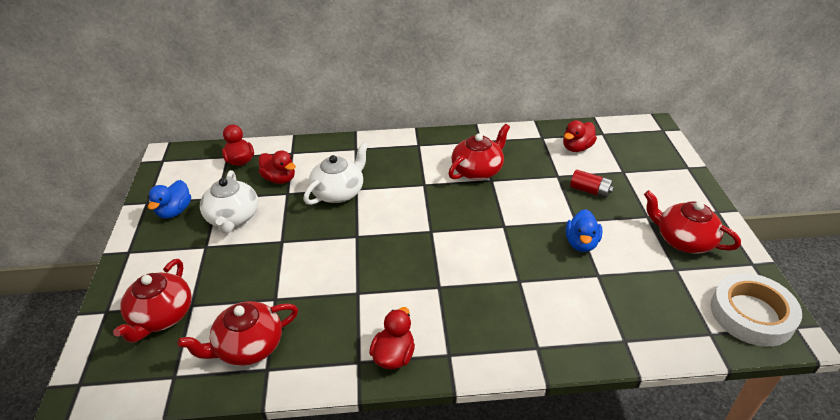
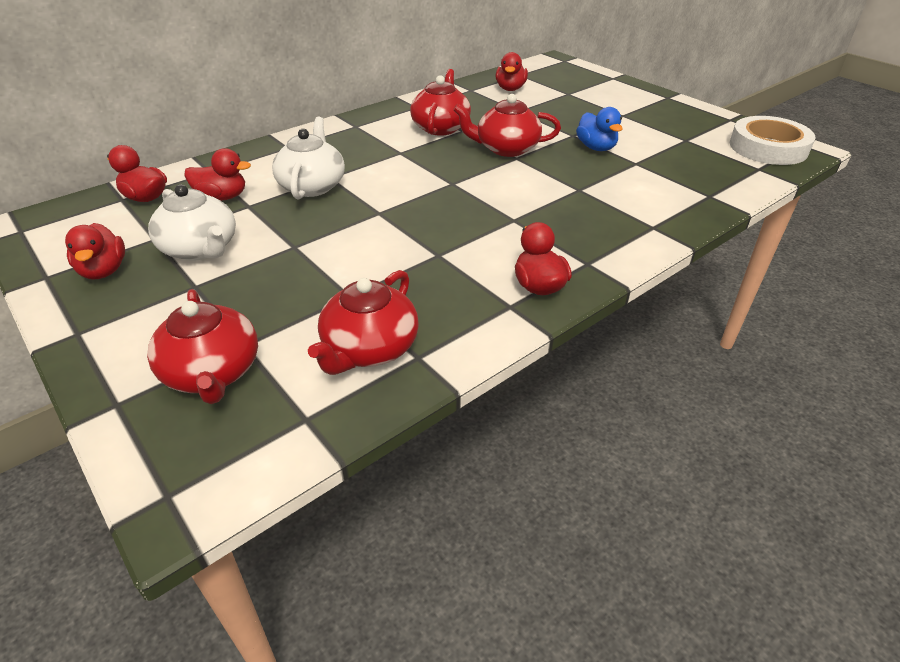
camera: 35 degrees left, 0 degrees up
(174, 211) = (104, 271): blue duck -> red duck
(590, 191) = (558, 113): red battery -> none
(683, 240) = (667, 121): red teapot -> red teapot (506, 148)

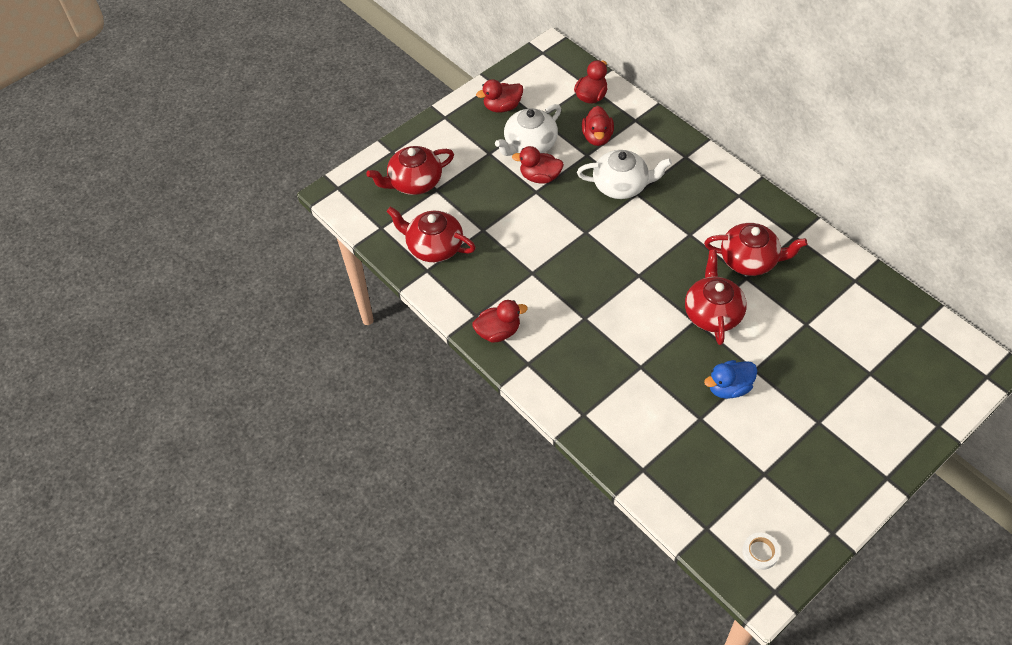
camera: 90 degrees right, 15 degrees up
(510, 89) = (868, 317): red duck -> red duck (540, 177)
(768, 147) = (760, 552): white tape -> white tape, size x0.44

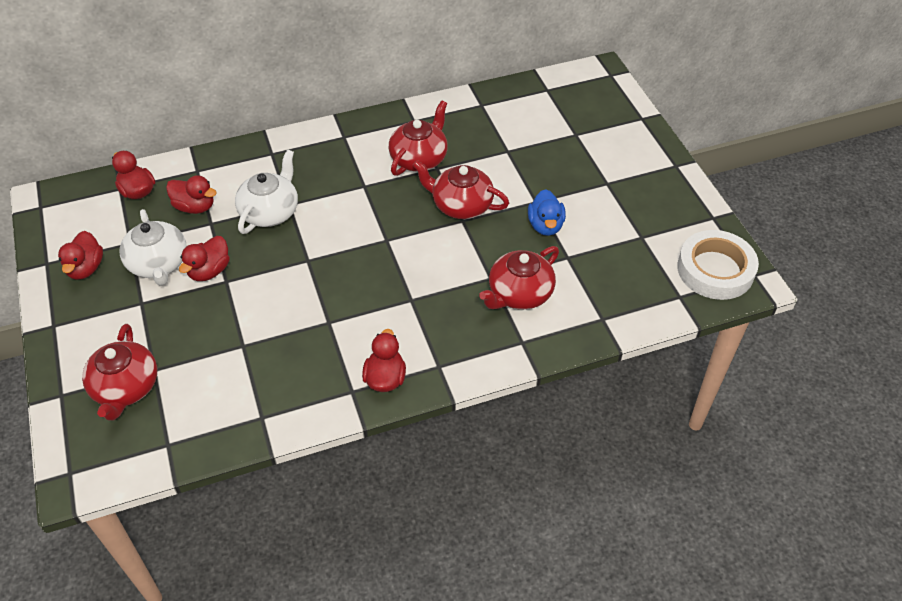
camera: 70 degrees left, 5 degrees down
(434, 246) = (233, 399): red teapot -> red teapot (519, 293)
(760, 552) = (715, 270): white tape -> white tape, size x2.28

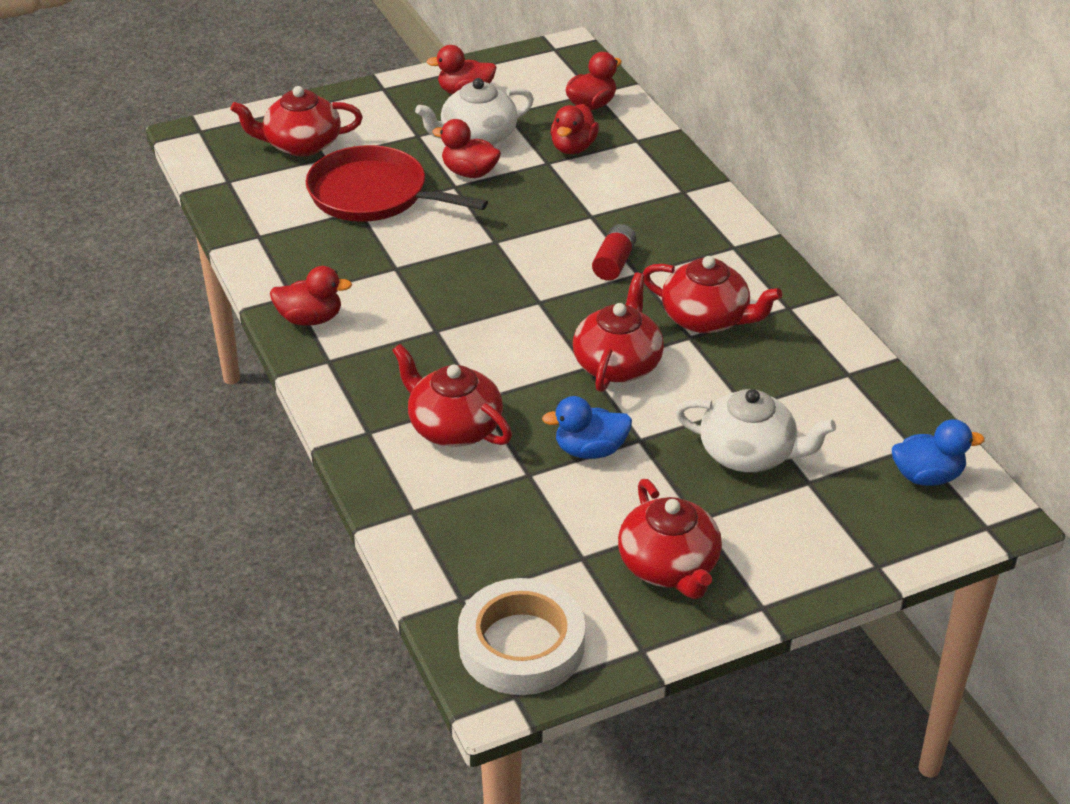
camera: 85 degrees right, 10 degrees down
(222, 335) = (373, 195): none -> red pan
(270, 212) = (575, 203): white teapot -> white teapot (749, 454)
(349, 197) = (614, 263): none -> red battery
(571, 89) = (927, 476): none -> blue duck
(647, 200) = (669, 566): none -> red teapot

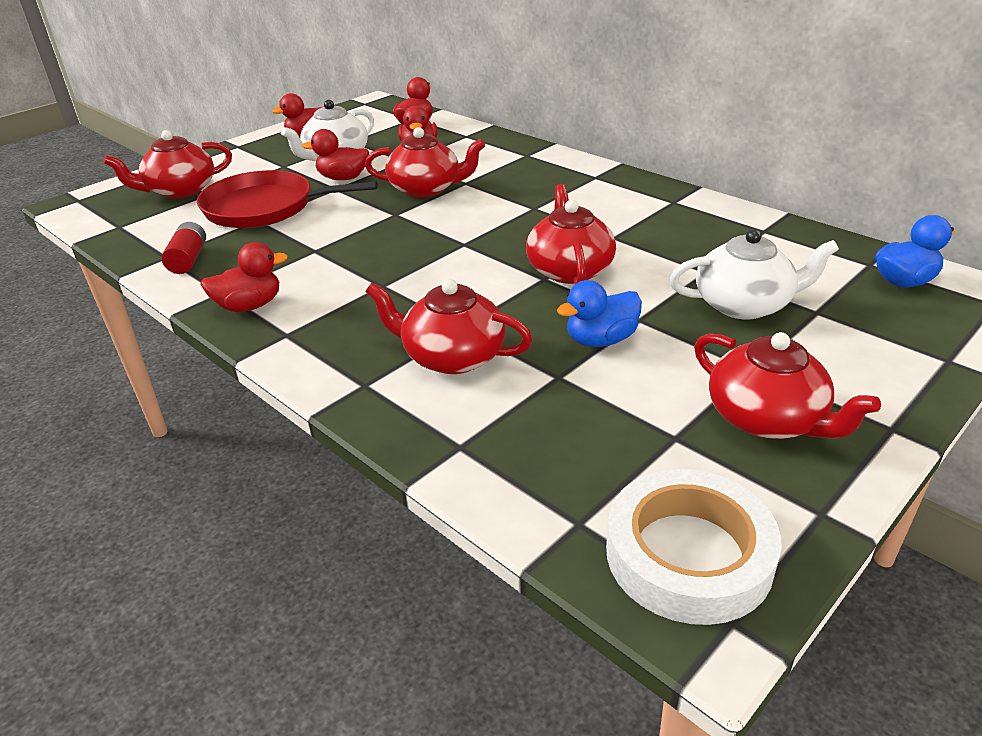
camera: 20 degrees left, 5 degrees down
(614, 263) = (508, 206): red battery -> red battery (188, 259)
(706, 319) = (616, 223): red teapot -> red teapot (426, 189)

